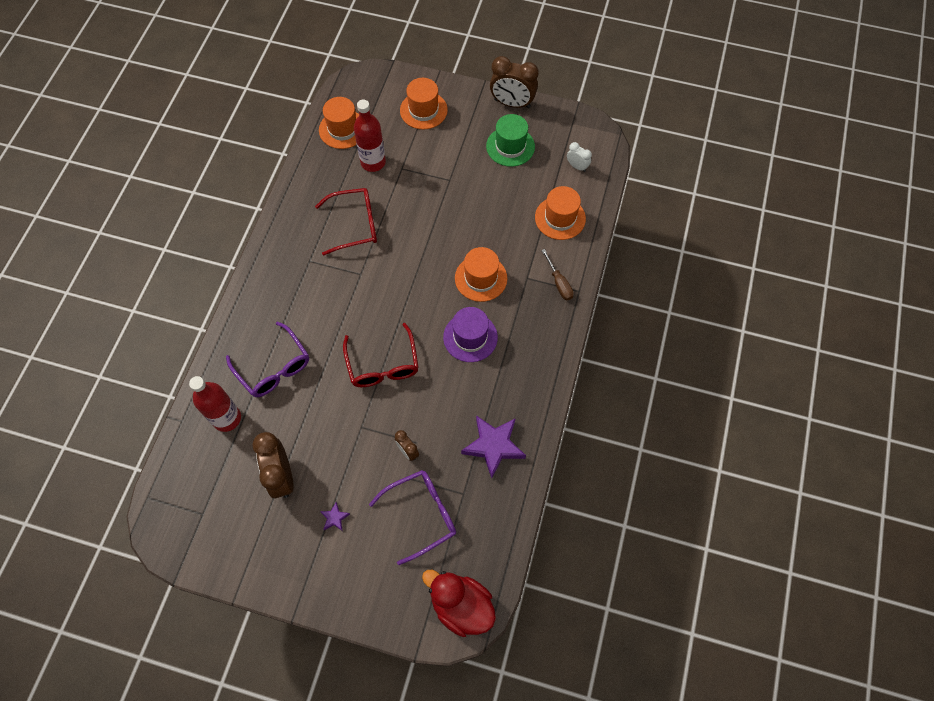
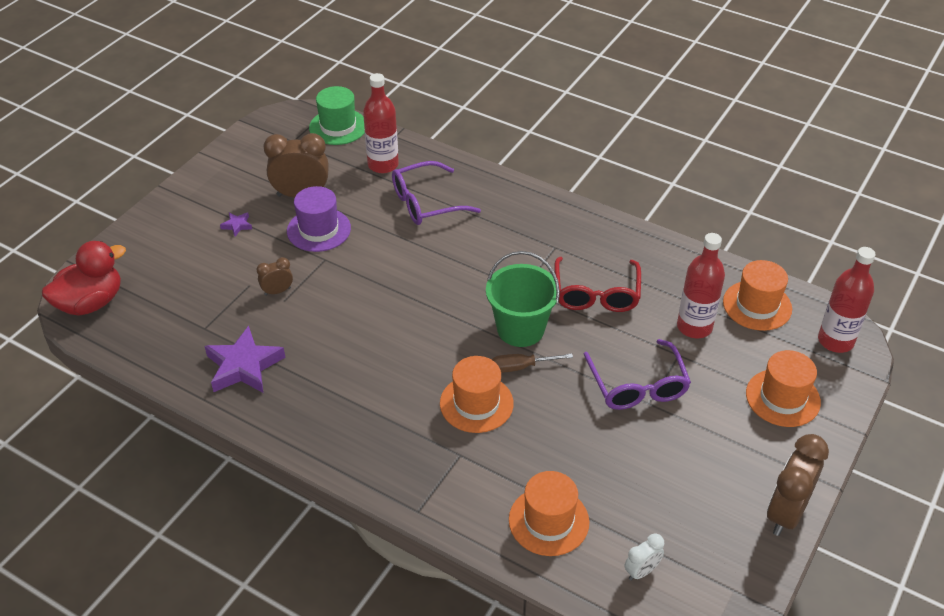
camera: 105 degrees right, 20 degrees down
(365, 86) = (835, 341): none -> red bottle
(383, 365) = (391, 288): red glasses -> none
(403, 266) = (520, 329): none -> green bucket
(422, 514) = (202, 290): purple glasses -> purple glasses (637, 386)
(470, 337) = (394, 374): purple hat -> purple hat (318, 230)
(510, 146) = (697, 490): green hat -> green hat (338, 127)
(559, 283) = (439, 490): brown screwdriver -> brown screwdriver (521, 367)

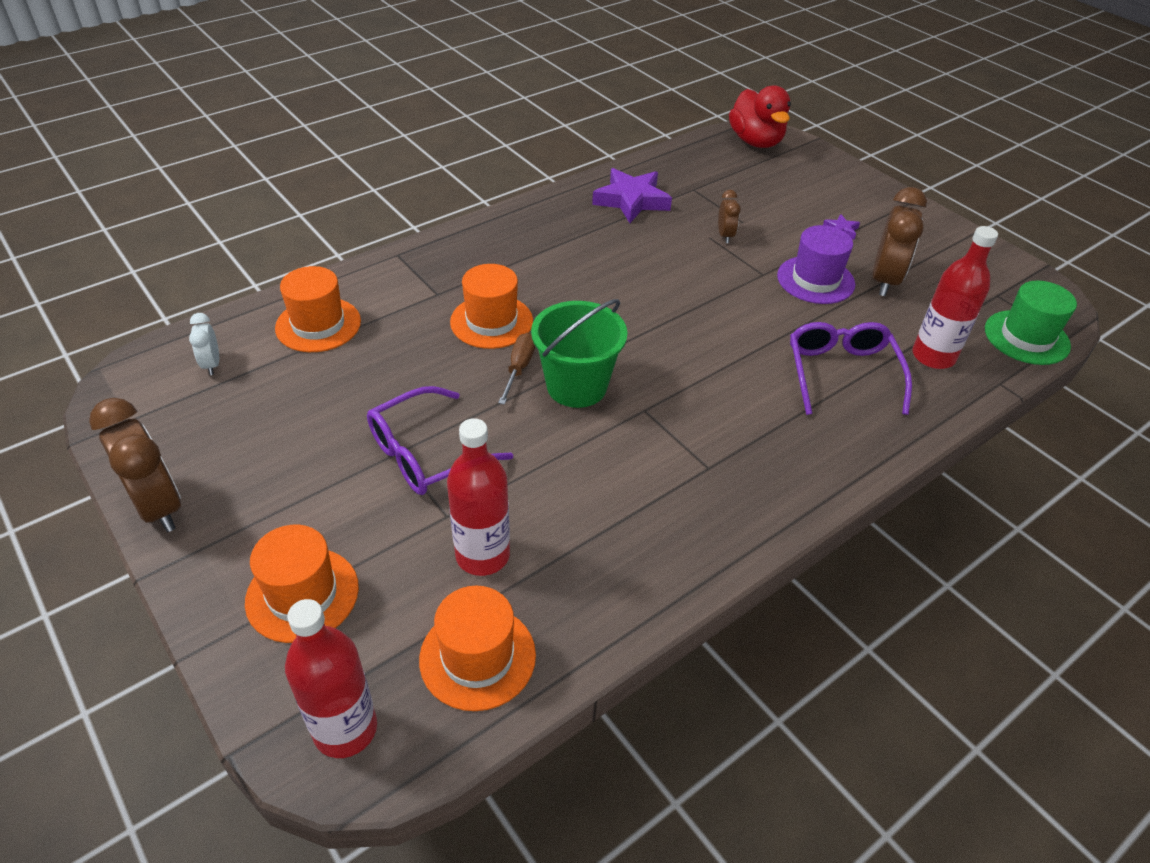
camera: 110 degrees right, 0 degrees up
(596, 294) = (598, 475): red glasses -> none
(637, 386) = (426, 454): purple glasses -> purple glasses turned 45 degrees counterclockwise

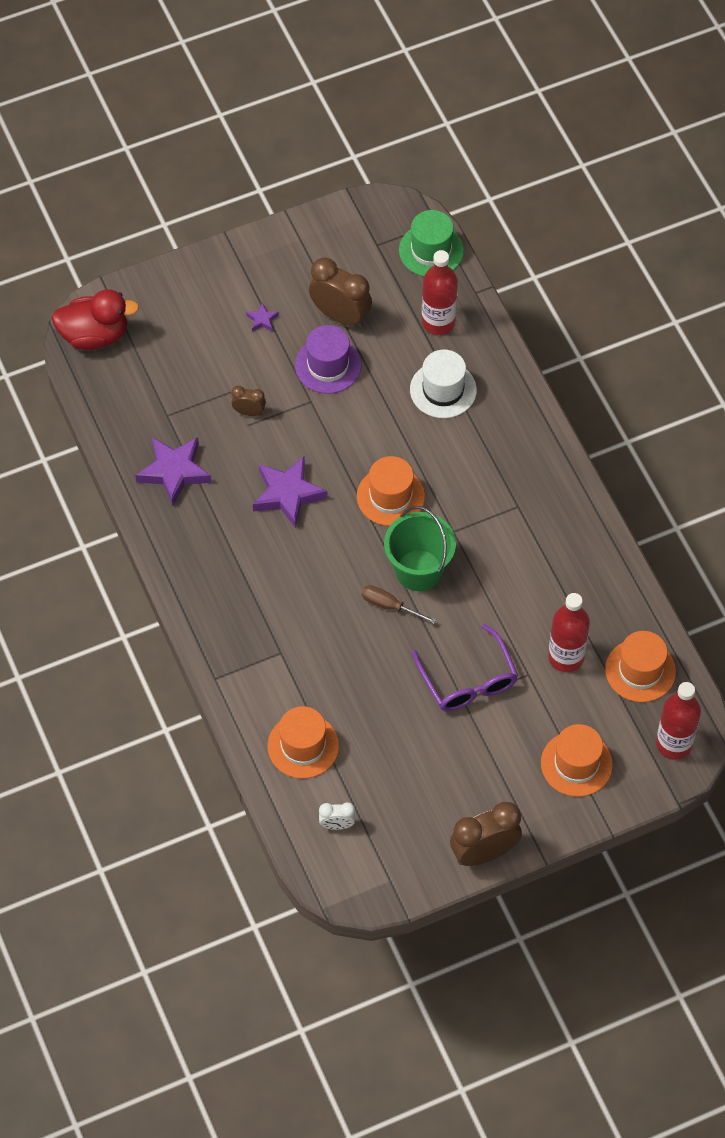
camera: 75 degrees left, 15 degrees up
(491, 321) = (328, 616): orange hat -> orange hat (390, 496)
(638, 273) = (287, 494): none -> purple star
(841, 373) = (443, 390): purple glasses -> white hat

